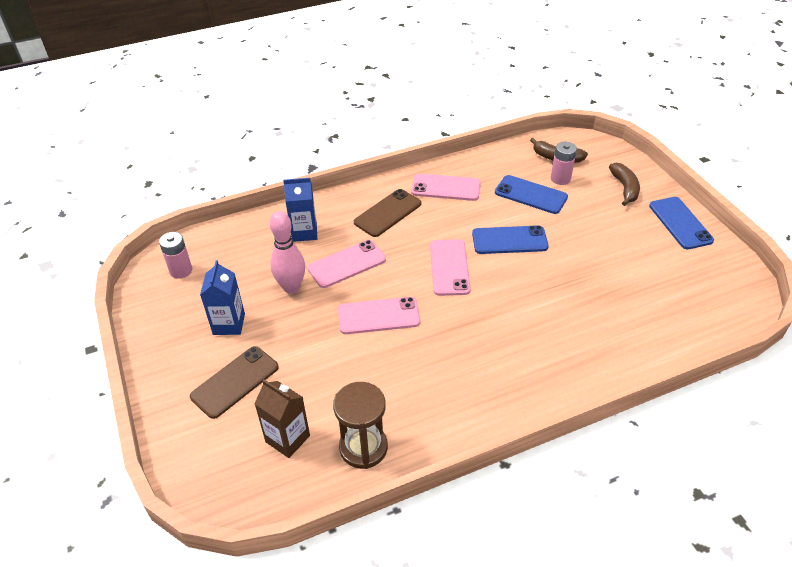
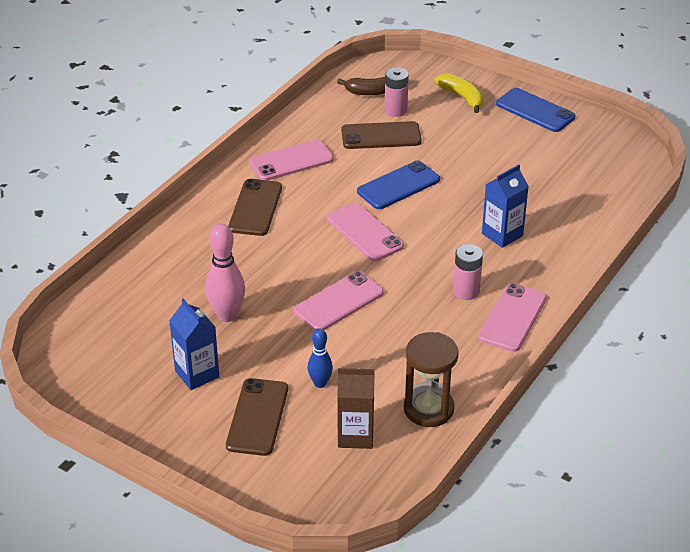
camera: 35 degrees left, 5 degrees down
(181, 270) = (89, 351): pink battery -> pink battery (466, 291)
(303, 378) = (320, 383): none -> blue bowling pin
(304, 232) = (186, 260): blue carton -> blue carton (502, 234)
(347, 264) = (261, 271): pink phone -> pink phone (512, 318)
(530, 195) = (381, 136): blue phone -> brown phone
(625, 188) = (462, 97): brown banana -> yellow banana

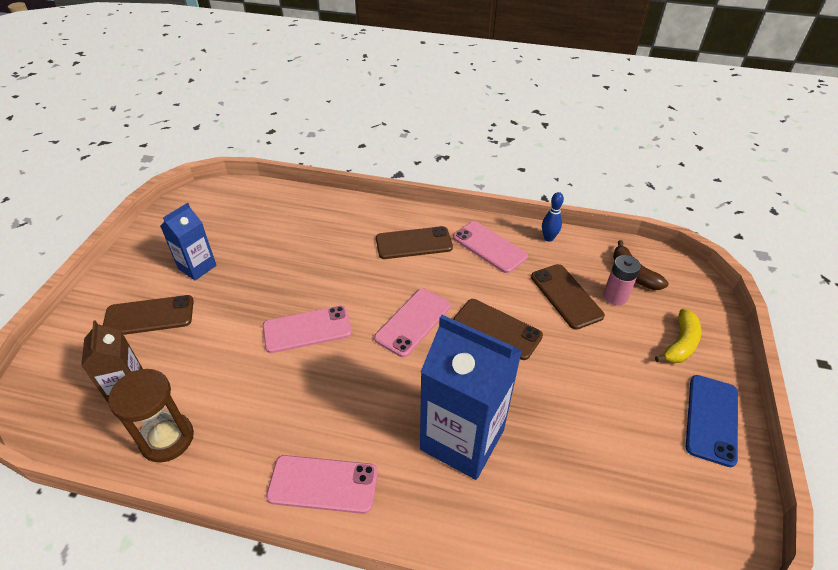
camera: 70 degrees right, 5 degrees up
(227, 315) = (271, 264): pink bowling pin -> none
(320, 383) = (195, 345): blue bowling pin -> blue bowling pin (548, 238)
(338, 302) = (307, 329): pink phone -> pink phone turned 45 degrees counterclockwise
(398, 186) = (497, 329): blue phone -> brown phone
(466, 291) = (354, 428): pink battery -> none
(502, 234) = (462, 439): blue carton -> blue carton, size x1.83

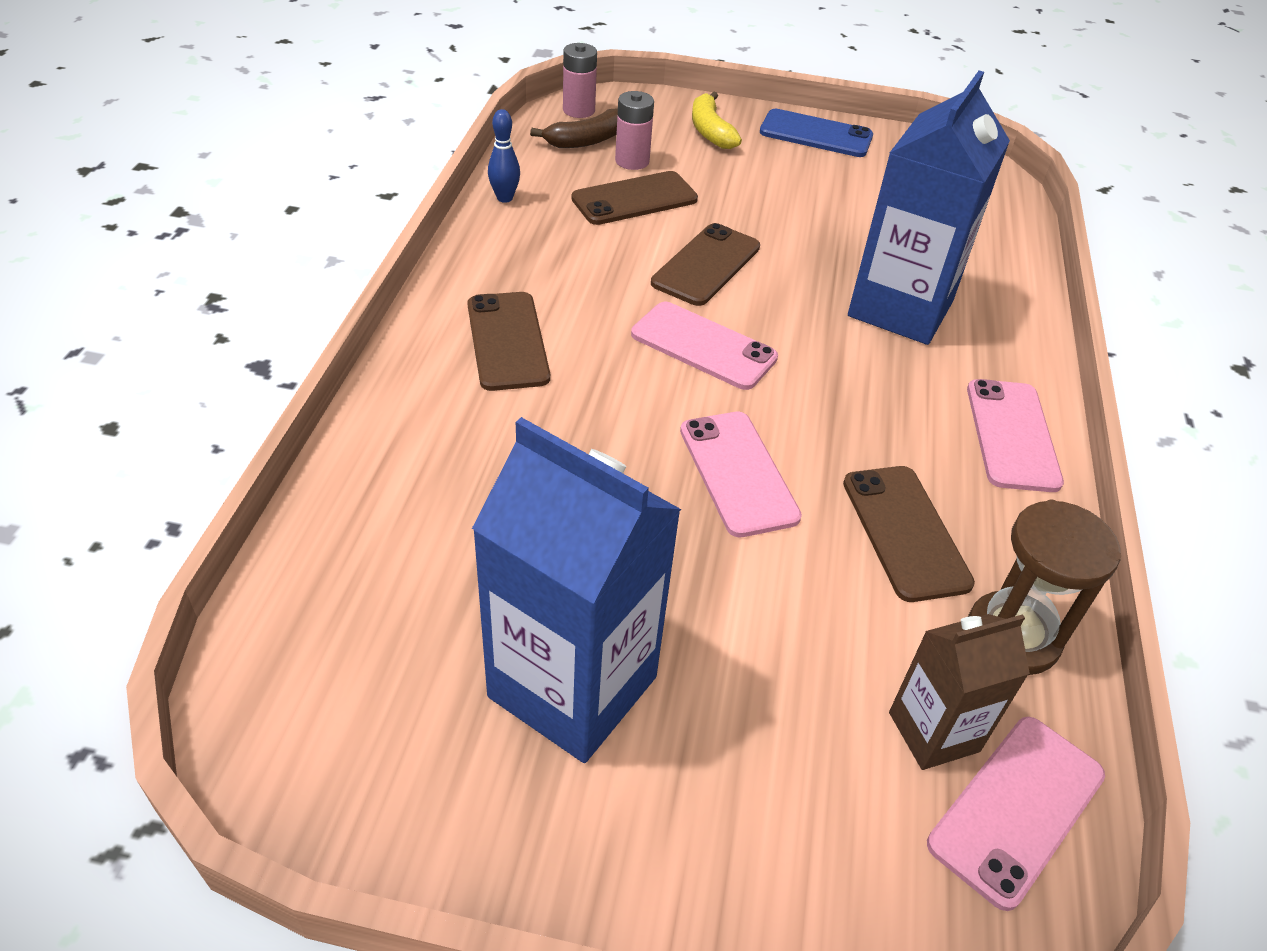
camera: 95 degrees left, 0 degrees up
(149, 316) = (738, 749): brown phone -> brown phone (905, 532)
(197, 267) = (572, 687): blue carton -> blue carton, size x1.83
(489, 247) = (523, 257): pink phone -> pink phone (1016, 809)
(674, 270) = (578, 110): none -> pink battery
(680, 344) = (710, 131): yellow banana -> yellow banana turned 135 degrees counterclockwise

